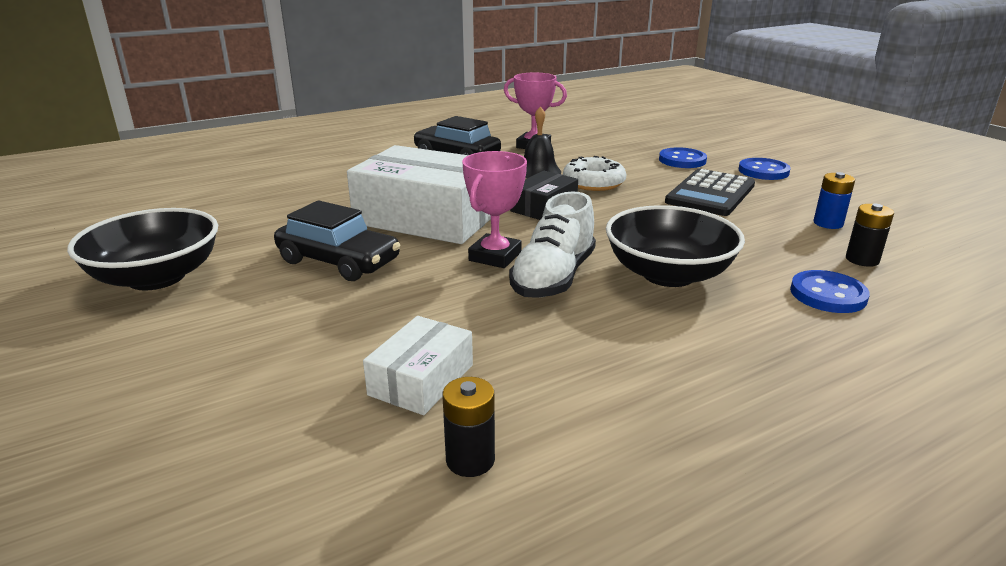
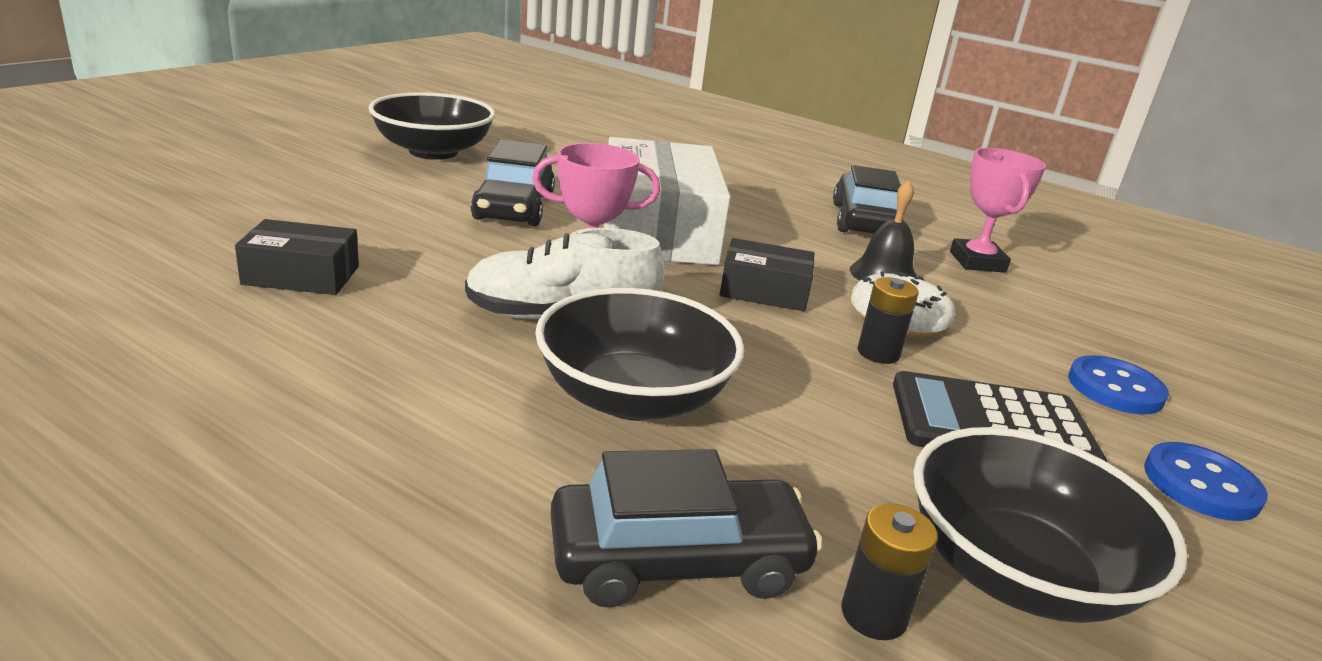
camera: 60 degrees right, 0 degrees up
(421, 380) = (301, 275): white box -> black box
(470, 460) = (171, 314): black battery -> black battery (878, 353)
(828, 223) = (1016, 572): blue battery -> black bowl
(828, 294) = (678, 560): blue button -> black car

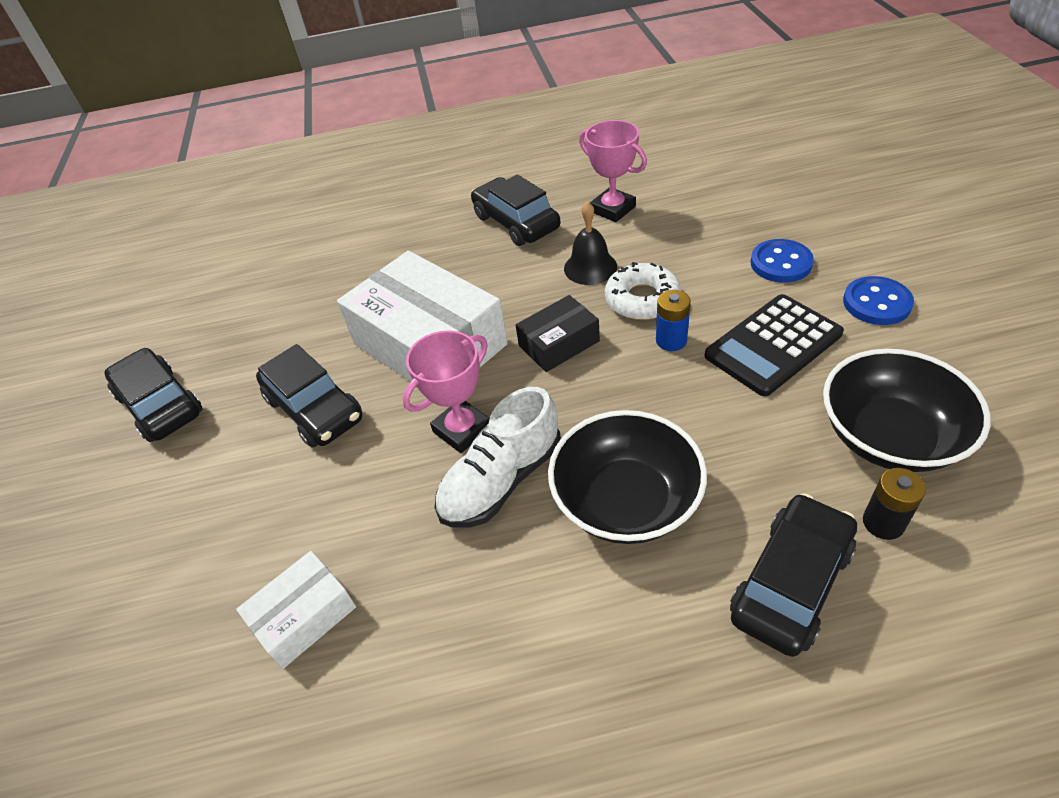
camera: 35 degrees left, 20 degrees up
(301, 275) = (304, 616): black box -> white box
(433, 151) = (160, 404): black bowl -> black car
(878, 353) = (671, 340): black battery -> blue battery

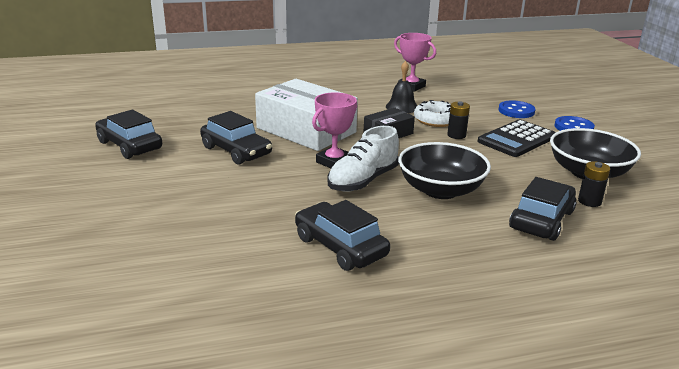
camera: 10 degrees left, 20 degrees down
(304, 616) = (248, 226): white box -> none
(516, 222) = (351, 88): black car -> black car (340, 247)
(671, 340) = (456, 135): blue battery -> black battery

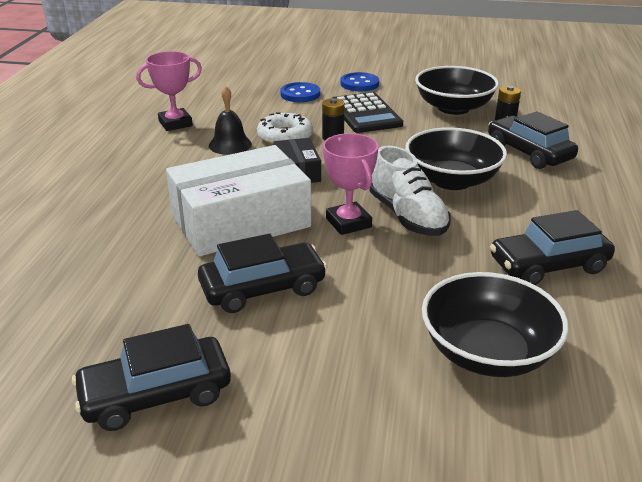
camera: 65 degrees left, 5 degrees up
(209, 232) = (487, 353): none -> black bowl

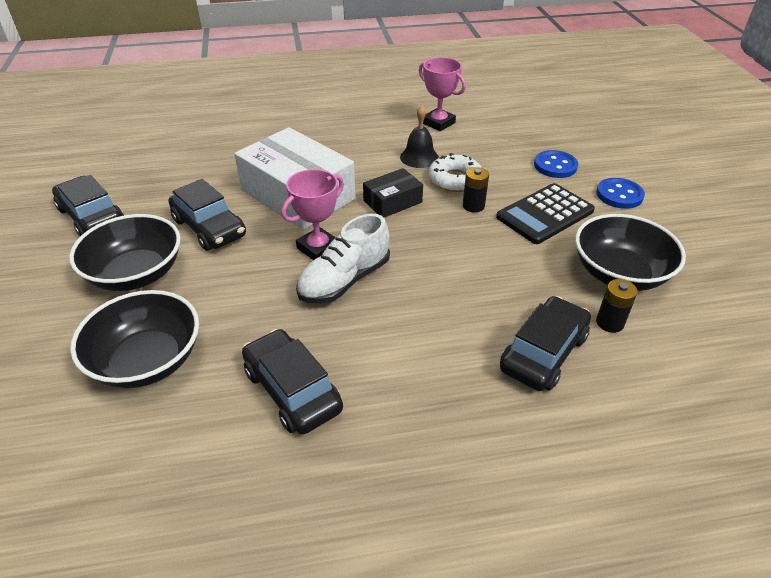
camera: 70 degrees right, 10 degrees up
(452, 180) = (433, 298): black bowl -> black bowl (136, 274)

